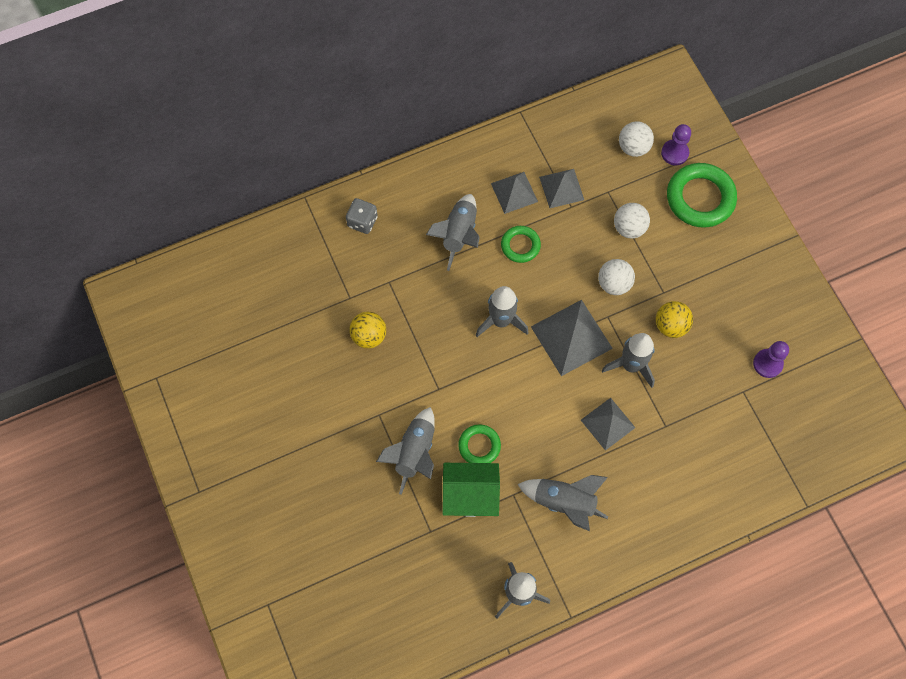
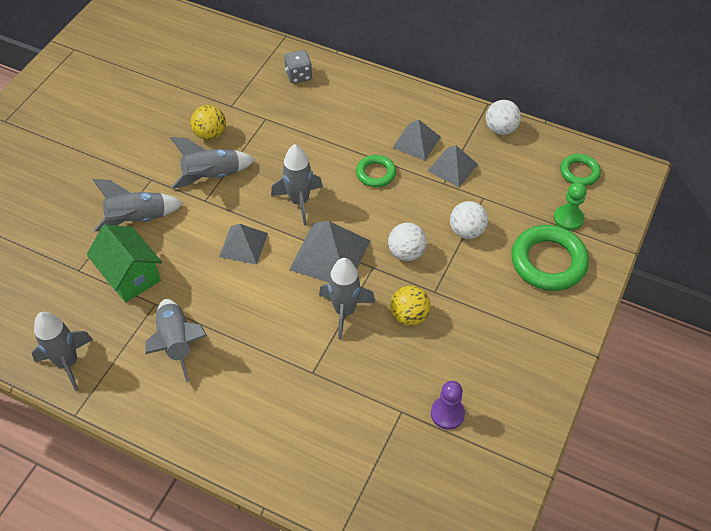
camera: 50 degrees right, 15 degrees down
(459, 234) = (345, 133): grey rocket -> grey rocket (212, 176)
(479, 446) = (179, 255): green ring -> green ring (579, 172)
(608, 423) = (276, 328): grey pyramid -> grey pyramid (243, 244)
(633, 147) = (540, 189): white ball -> white ball (500, 129)
(674, 153) = (568, 218): purple pawn -> green pawn

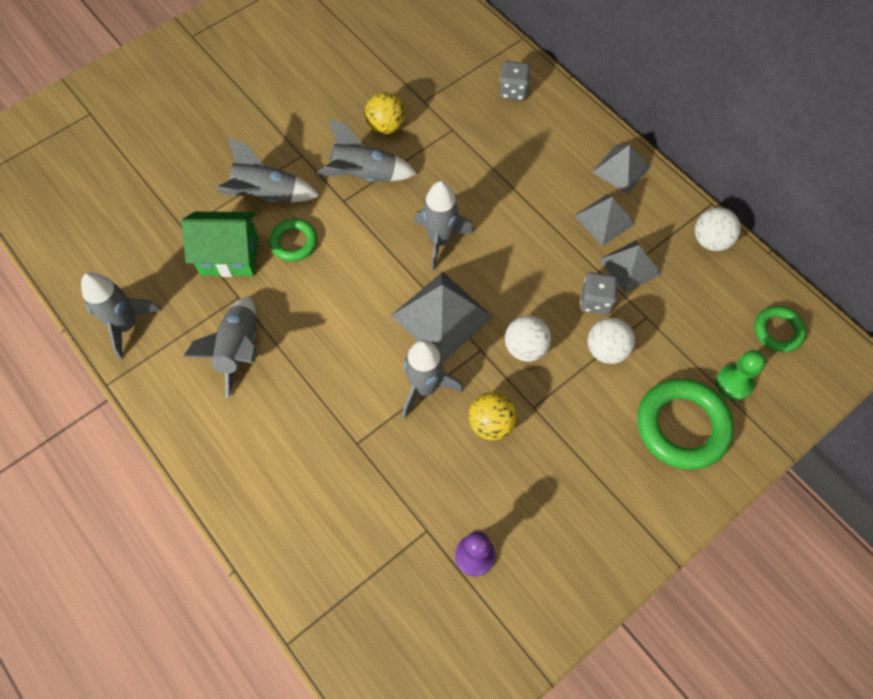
camera: 25 degrees right, 10 degrees up
(130, 276) = (229, 256): green house -> green house turned 75 degrees counterclockwise
(243, 244) = (358, 267): grey pyramid -> grey pyramid (621, 169)
(375, 173) = (539, 240): green ring -> green ring (294, 242)
(440, 200) = (595, 301): none -> grey dice

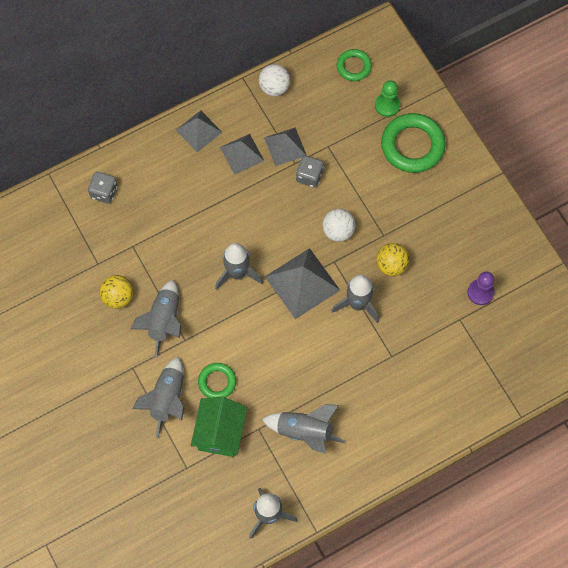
camera: 80 degrees left, 5 degrees up
(606, 350) = (349, 178): white ball -> none

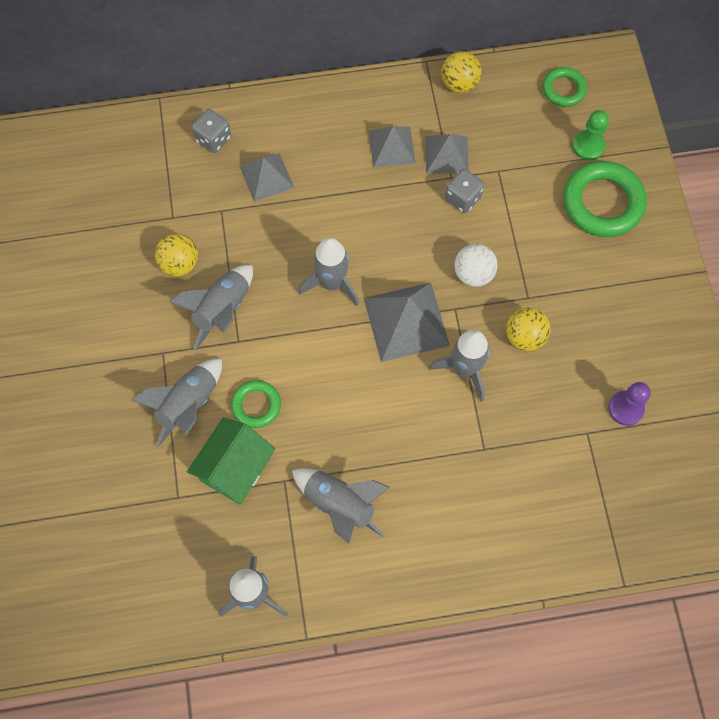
camera: 20 degrees right, 0 degrees up
(199, 131) = (351, 105): grey pyramid -> grey pyramid (266, 177)
(274, 87) = (459, 83): white ball -> yellow ball

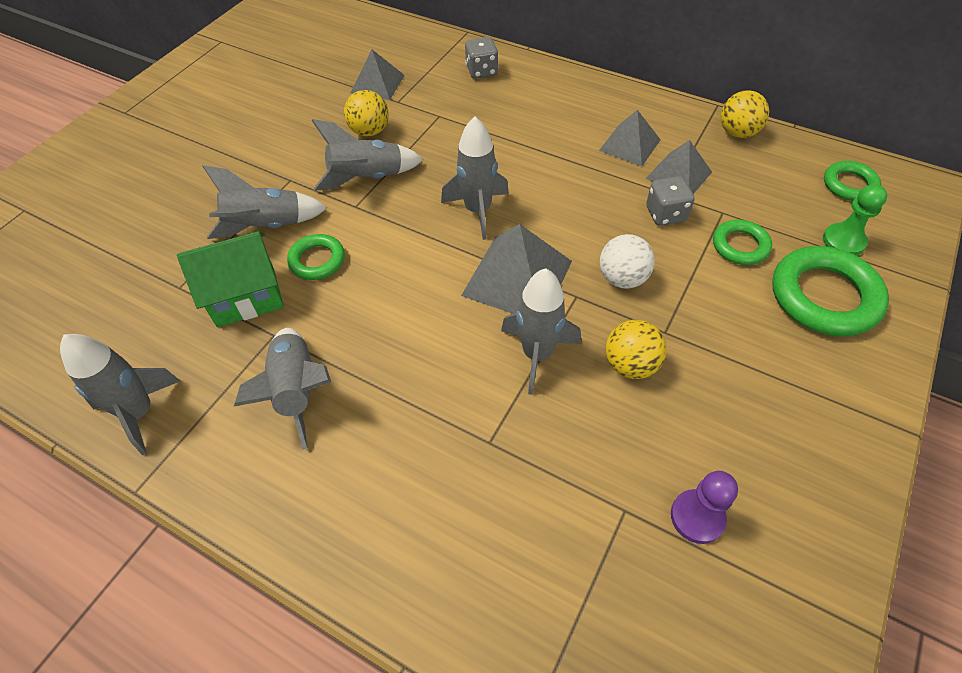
camera: 40 degrees right, 15 degrees down
(266, 177) = (498, 113): grey pyramid -> grey pyramid (377, 84)
(528, 194) = (740, 246): none -> green ring

